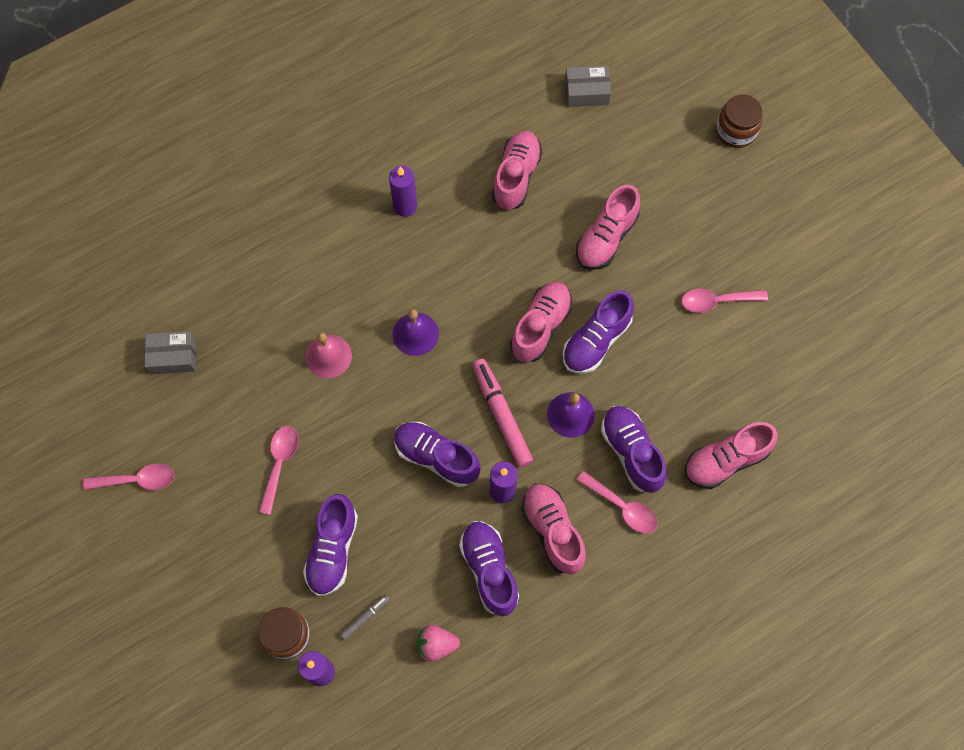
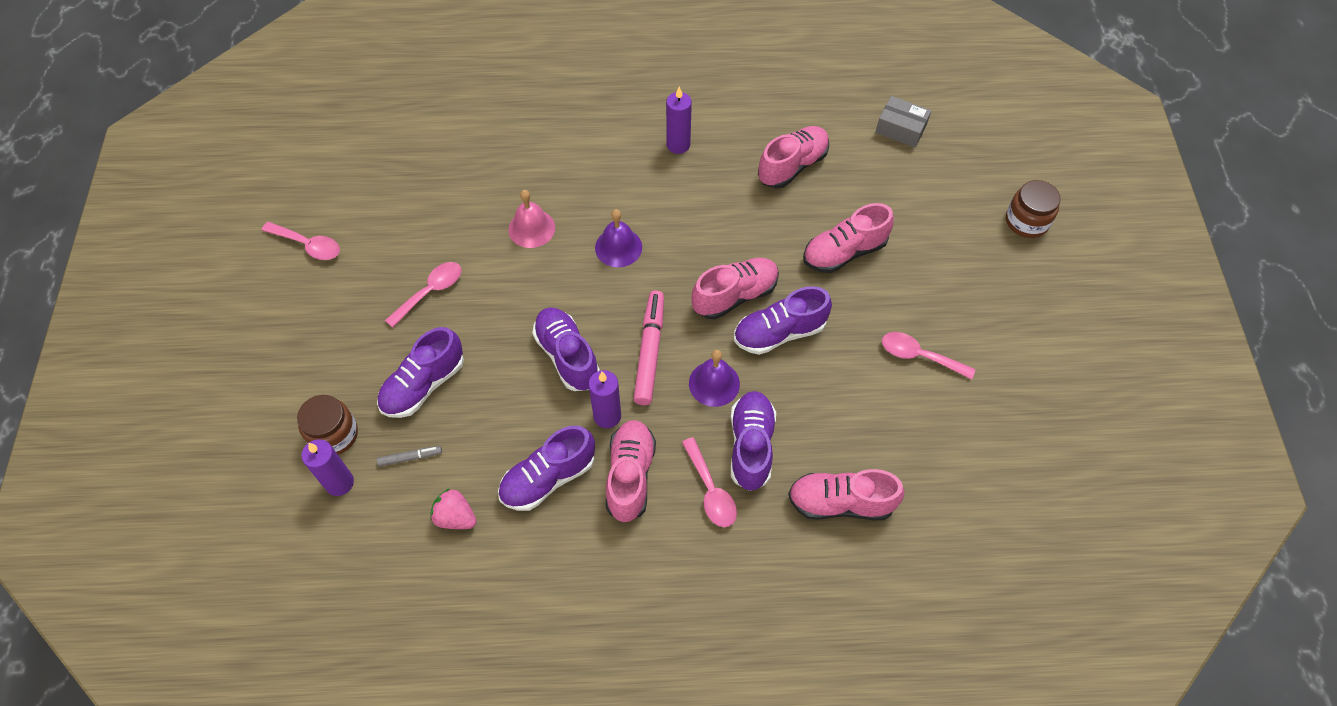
camera: 30 degrees right, 10 degrees down
(173, 356) = (406, 167): grey box -> none
(489, 570) = (548, 478): purple shoe -> purple shoe turned 135 degrees counterclockwise

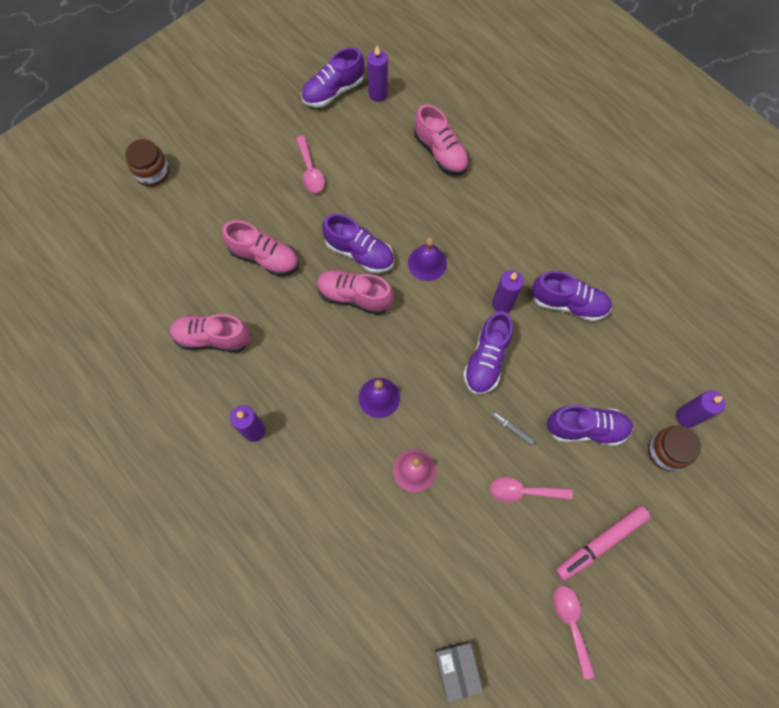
camera: 130 degrees left, 10 degrees up
(410, 457) = (633, 391): grey marker -> grey marker (511, 429)
(455, 517) = (637, 332): pink strawberry -> none
(630, 476) = (525, 262): pink shoe -> none
(649, 351) = (439, 315): pink marker -> pink marker (600, 543)
(710, 491) = (494, 216): pink spoon -> none
(751, 446) = (448, 216): purple shoe -> purple shoe (333, 91)
(901, 129) = (120, 292): grey box -> grey box (457, 669)
(979, 498) = (378, 94): none -> purple candle

